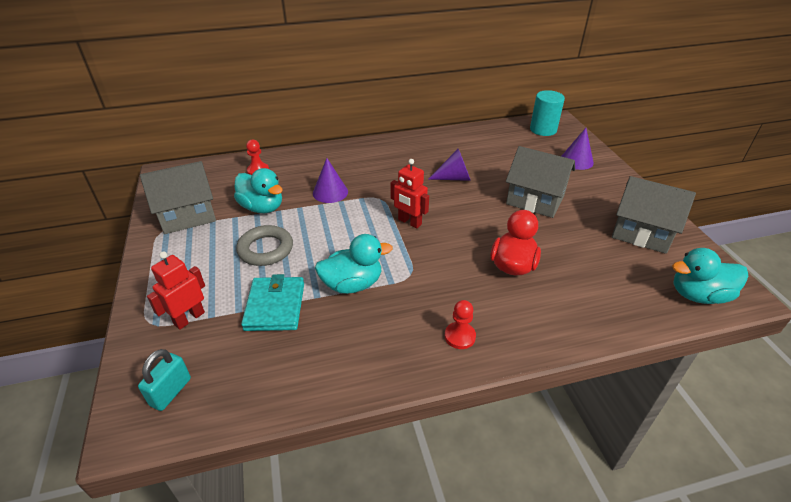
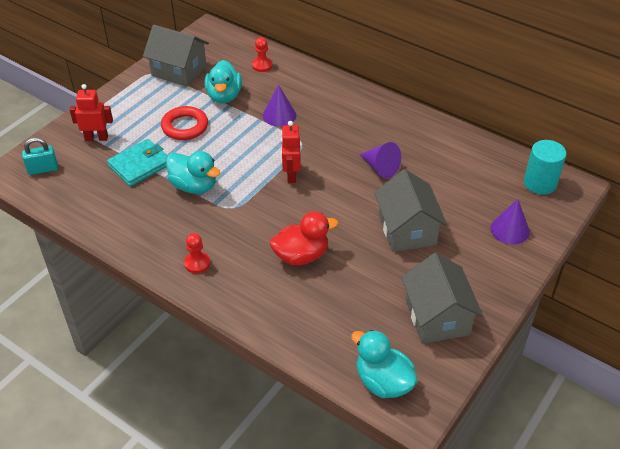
camera: 50 degrees right, 5 degrees up
(265, 249) = (185, 126): grey ring -> red ring

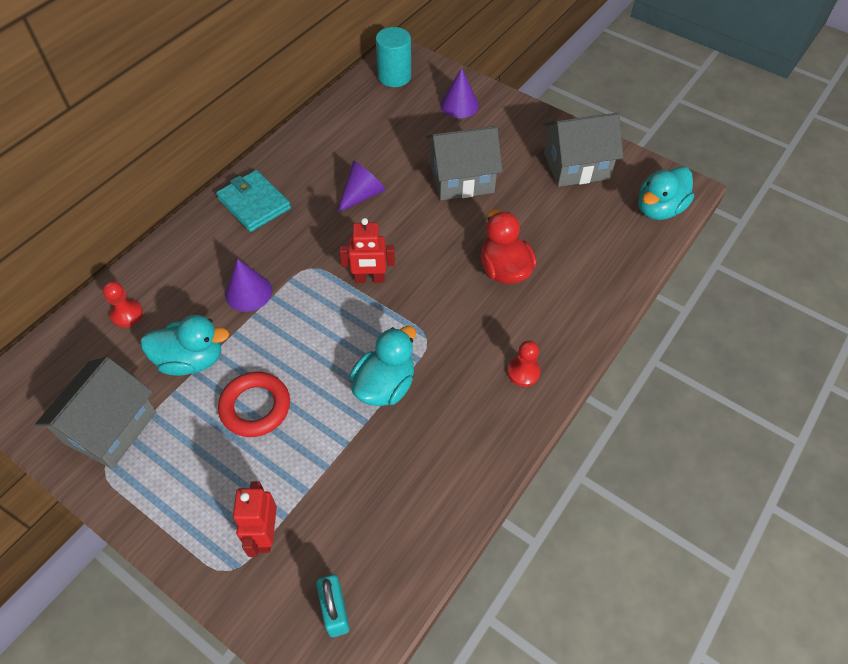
camera: 90 degrees left, 10 degrees up
(140, 165) = (336, 460): turquoise wallet -> turquoise wallet (254, 203)

